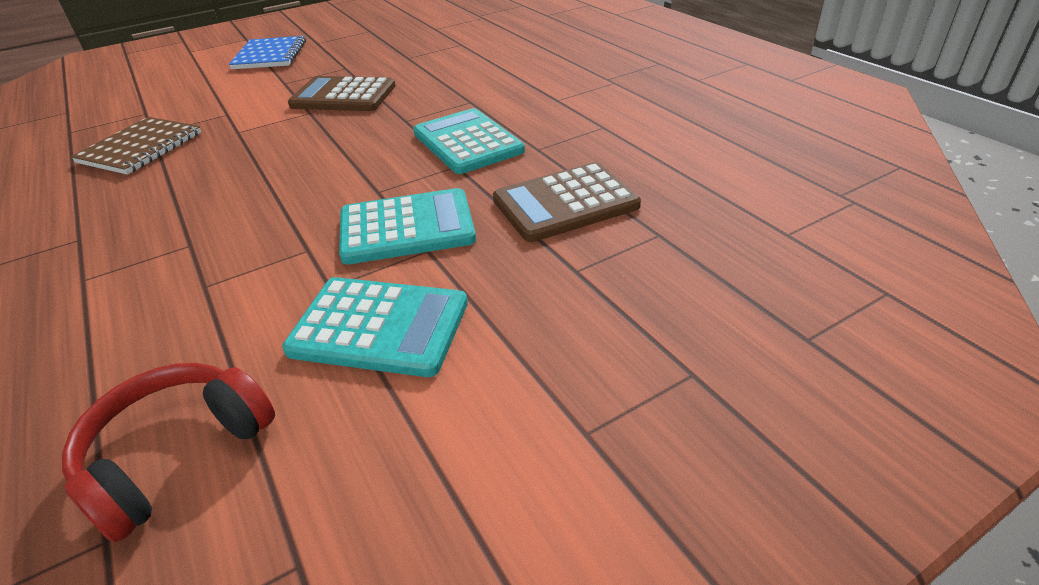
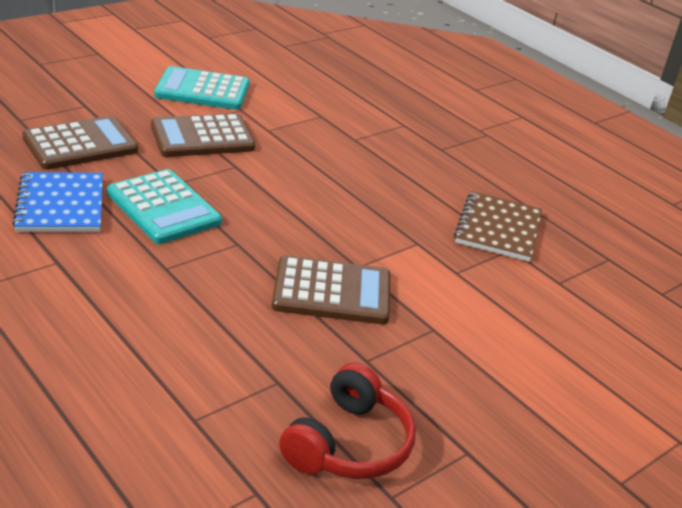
camera: 165 degrees right, 5 degrees down
(176, 454) = (275, 60): red headphones -> red headphones (349, 444)
(270, 55) = (518, 410): blue notebook -> blue notebook (60, 205)
(407, 228) = (202, 137): turquoise calculator -> brown calculator

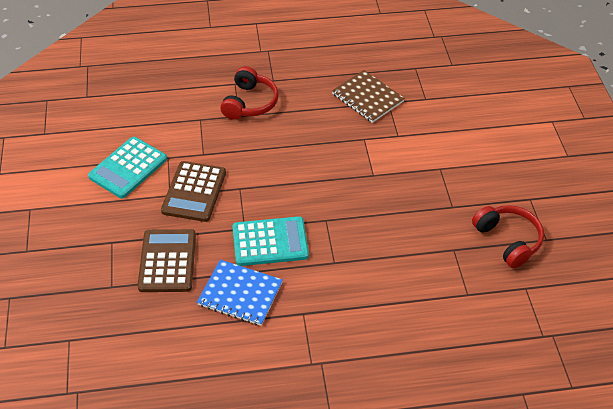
camera: 55 degrees left, 15 degrees up
(332, 292) = (391, 196): brown calculator -> none
(384, 141) = (250, 103): none -> red headphones

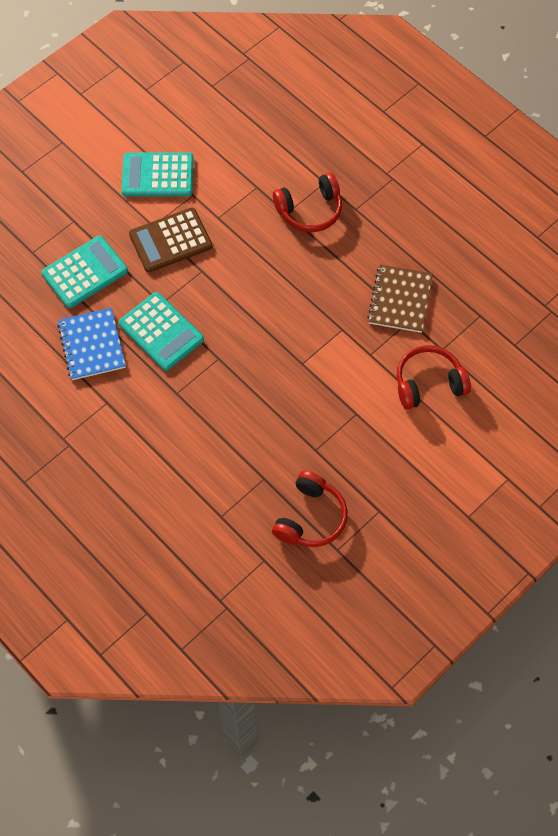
camera: 55 degrees right, 15 degrees up
(167, 261) = (85, 272): brown calculator -> turquoise calculator
(446, 119) = (428, 383): none -> red headphones

